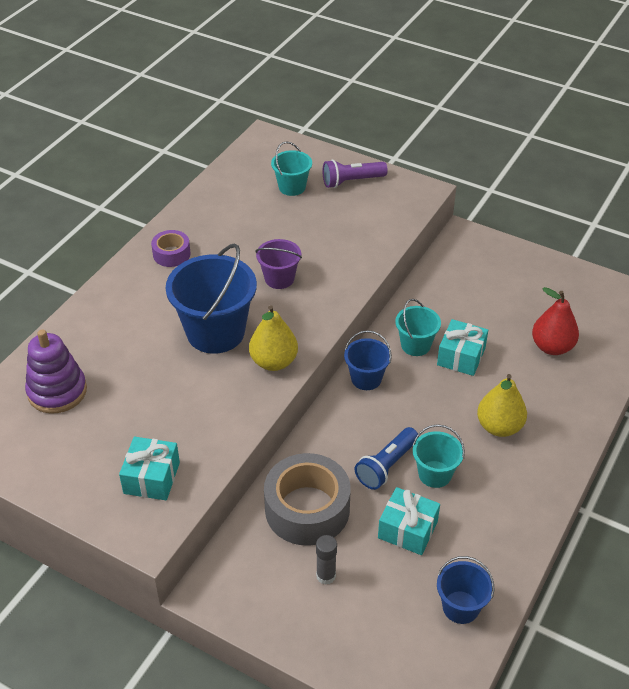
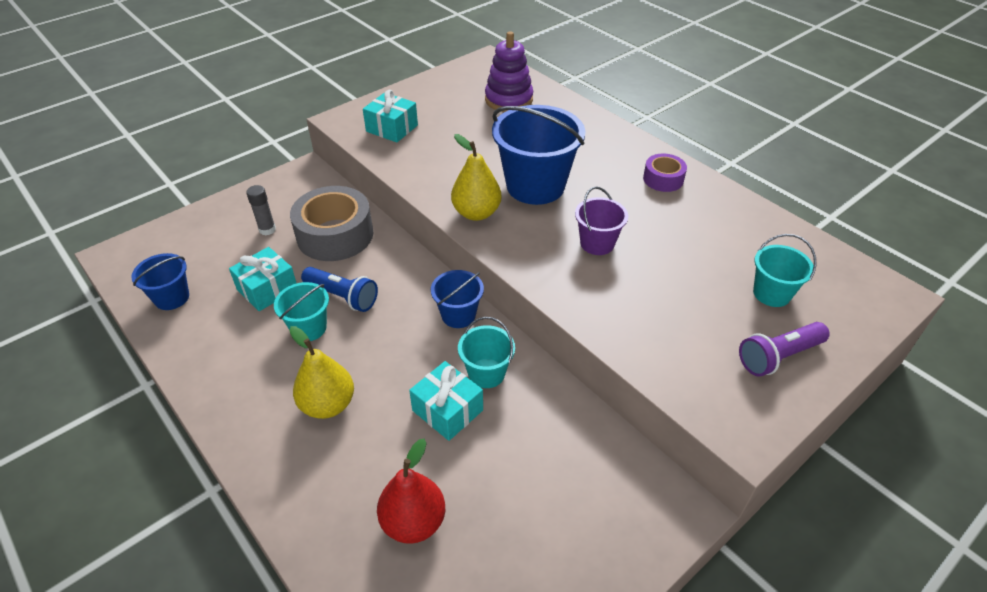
camera: 110 degrees right, 0 degrees up
(352, 181) = (778, 357): purple flashlight -> purple flashlight turned 120 degrees counterclockwise
(386, 466) = (342, 296): blue flashlight -> blue flashlight turned 150 degrees clockwise

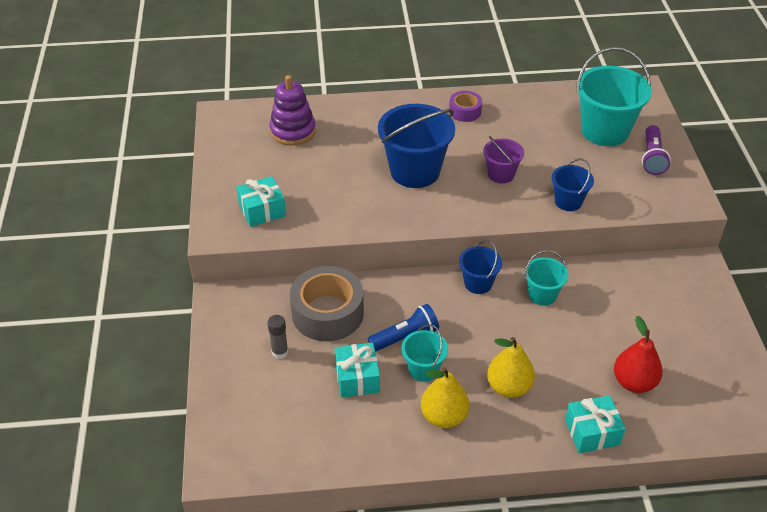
camera: 55 degrees left, 0 degrees up
(172, 298) = (313, 443): blue bucket -> blue bucket (568, 201)
(447, 410) = (559, 328): turquoise gift -> turquoise gift (592, 432)
(476, 213) = (417, 213): yellow pear -> yellow pear (444, 416)
(771, 293) = (604, 131): turquoise bucket -> turquoise bucket, size x1.87

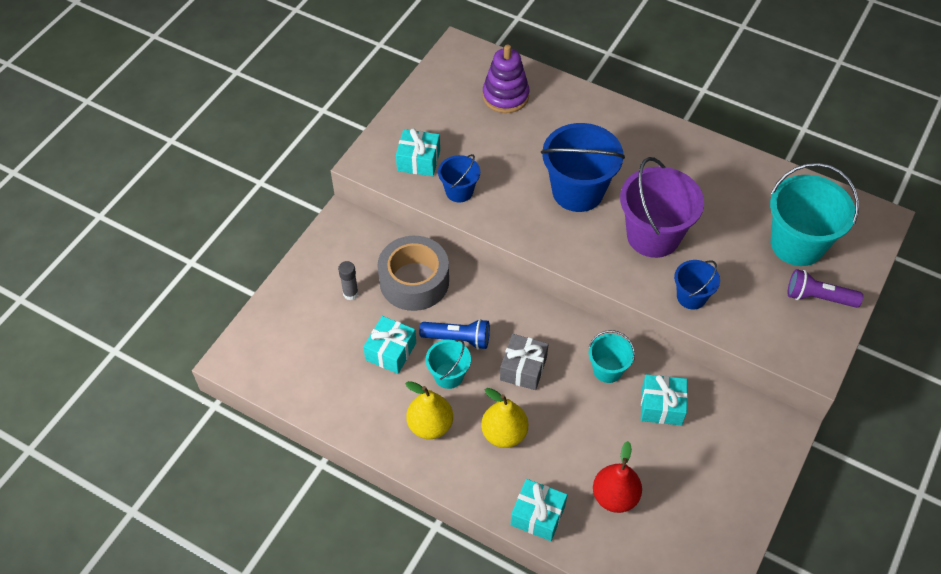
camera: 35 degrees right, 10 degrees up
(465, 111) = (677, 154): purple tape -> none
(478, 283) = (560, 326): blue bucket -> blue bucket (459, 191)
(478, 330) = (523, 368): none -> grey gift
(501, 174) = (653, 236): purple bucket -> purple bucket, size x1.87
(605, 298) = (661, 406): none -> turquoise gift
(652, 158) = (818, 297): purple flashlight -> purple flashlight turned 60 degrees clockwise

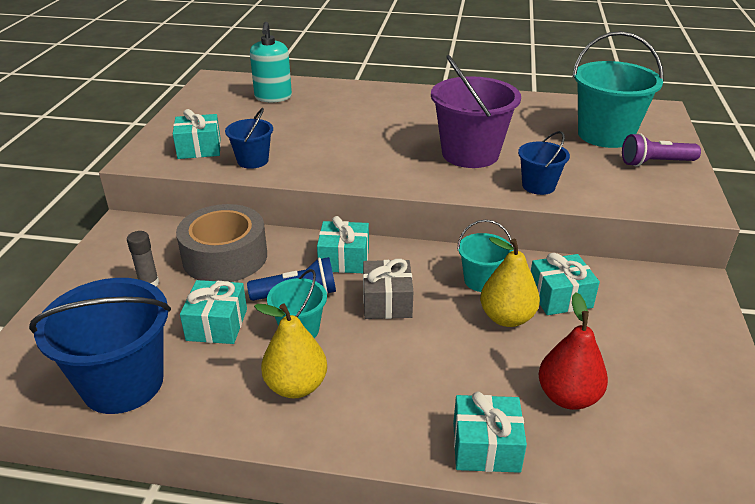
camera: 20 degrees left, 20 degrees down
(504, 433) = (395, 369): yellow pear -> yellow pear (507, 318)
(505, 96) = (273, 97): purple stacking toy -> turquoise soap dispenser
(507, 312) = (344, 259): none -> turquoise gift
(577, 191) = (377, 140): blue bucket -> blue bucket (123, 383)

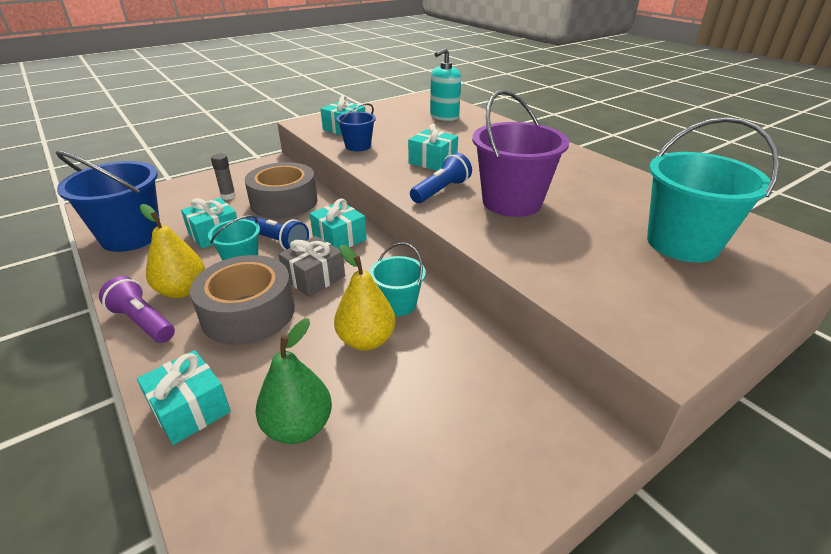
camera: 45 degrees right, 0 degrees up
(390, 360) = (248, 312): none -> grey tape
(406, 169) = (441, 191): none -> blue flashlight
(538, 186) = (523, 250): blue bucket -> none
(560, 297) = (434, 355): turquoise gift -> turquoise gift (432, 161)
(568, 397) = (298, 427): red pear -> green pear
(655, 163) = (695, 291): purple flashlight -> purple flashlight (143, 322)

